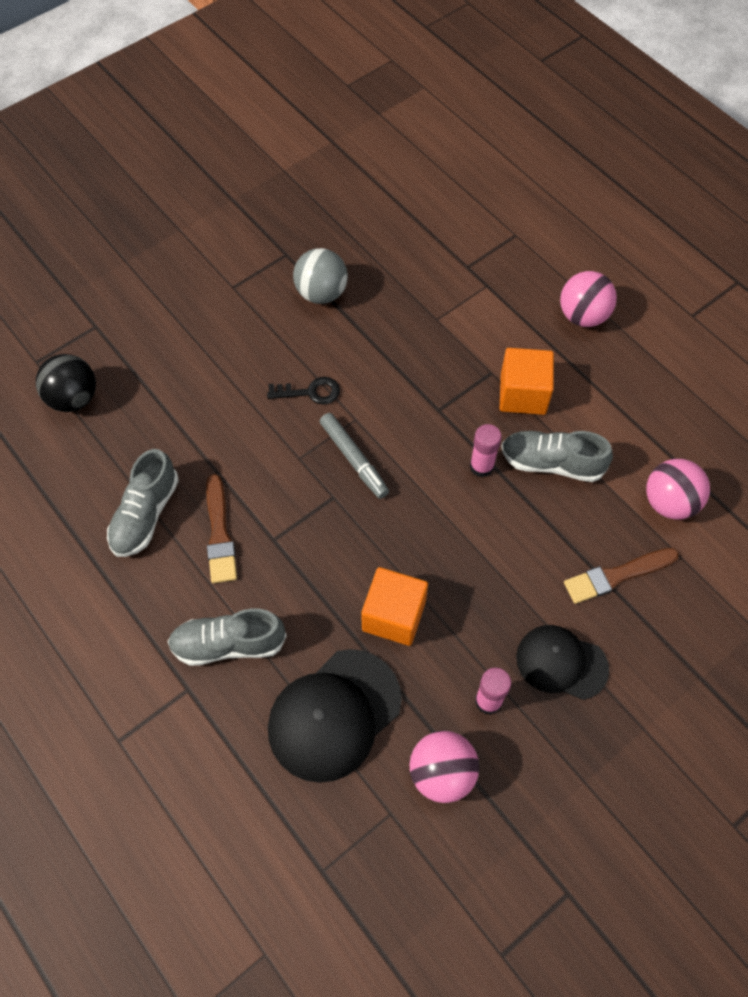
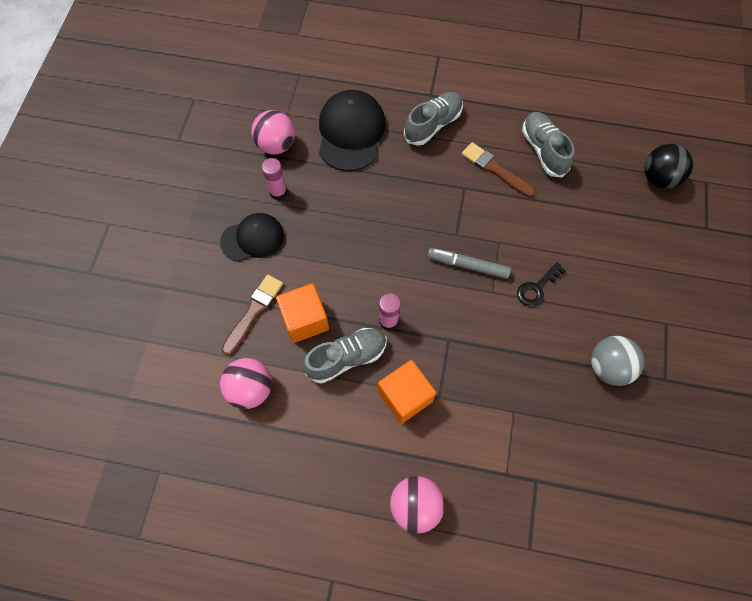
camera: 140 degrees right, 5 degrees up
(394, 615) = (363, 197): orange cube -> orange cube (305, 320)

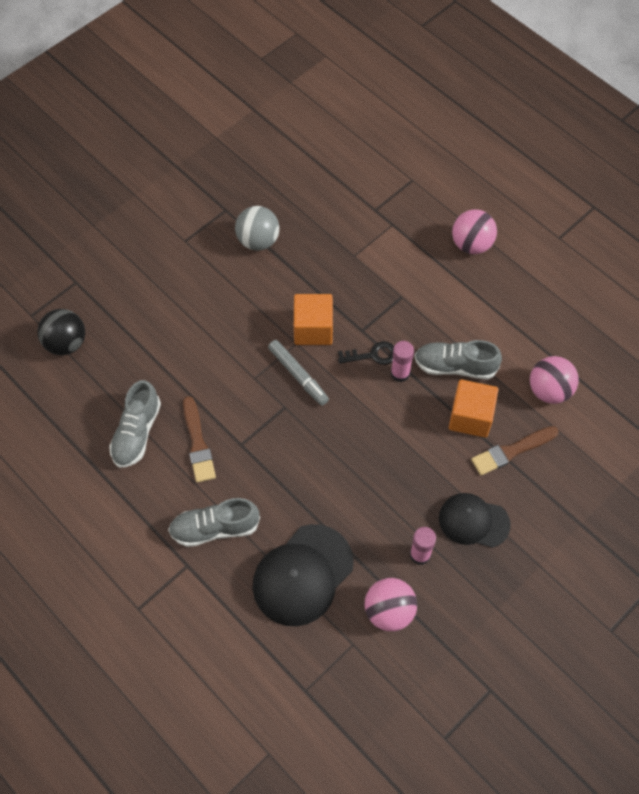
camera: 145 degrees left, 5 degrees down
(405, 396) = (428, 312): orange cube -> orange cube (313, 329)
(537, 288) = (258, 323): black key -> black key (372, 355)

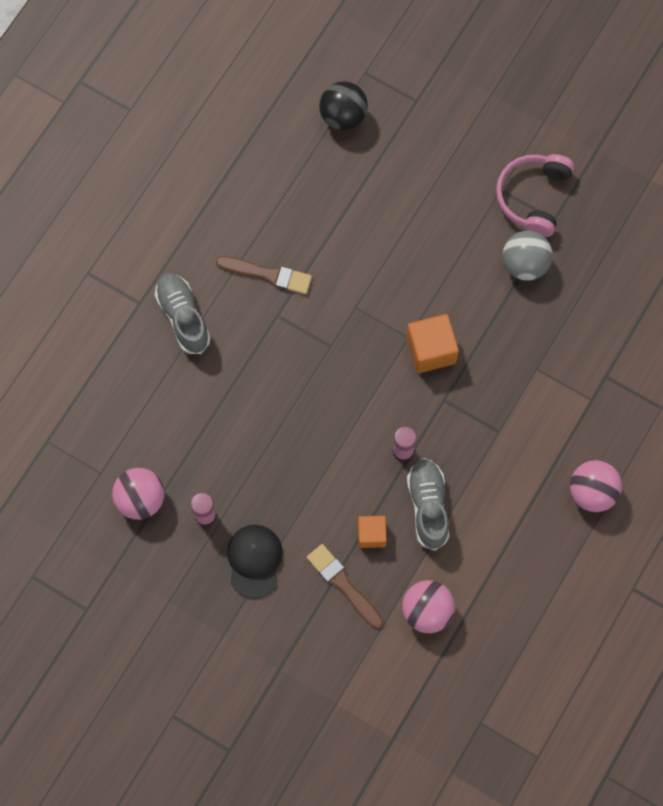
camera: 75 degrees right, 10 degrees up
(137, 433) = (263, 215): grey shoe -> none
(198, 443) = (268, 275): brown brush -> brown brush turned 135 degrees counterclockwise
(200, 220) = (533, 197): none -> pink headphones
(298, 375) = (371, 349): grey marker -> none
(303, 575) = (157, 410): black cap -> none
(372, 355) = (417, 418): black key -> none
(470, 417) = (371, 534): orange cube -> orange cube, size x0.63

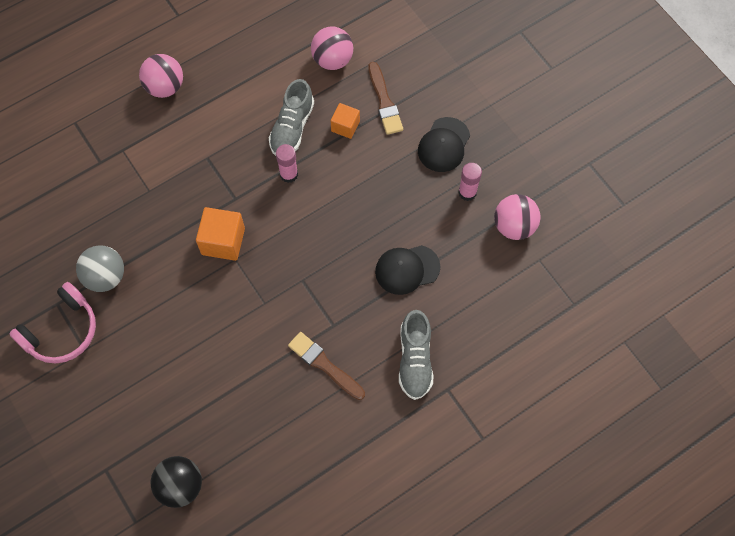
camera: 155 degrees left, 5 degrees down
(231, 403) = (407, 269): none -> black cap

